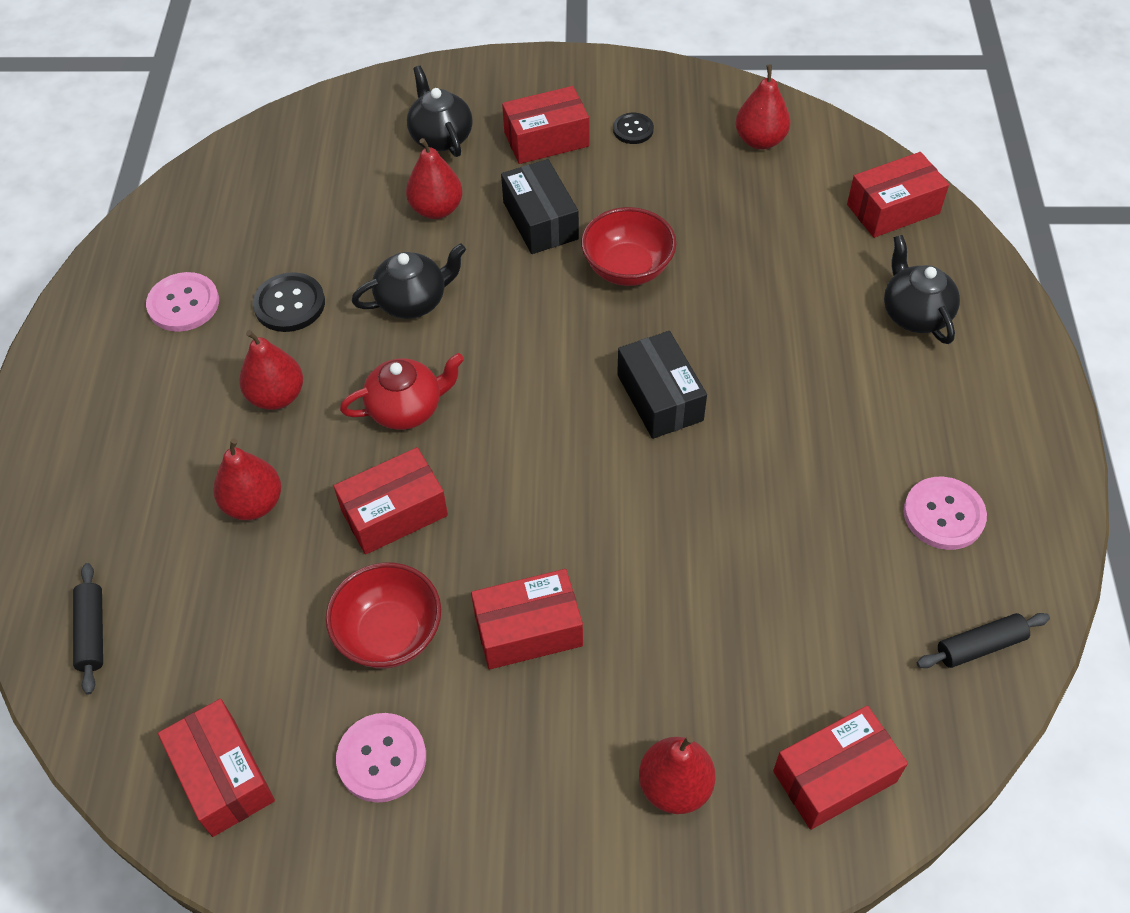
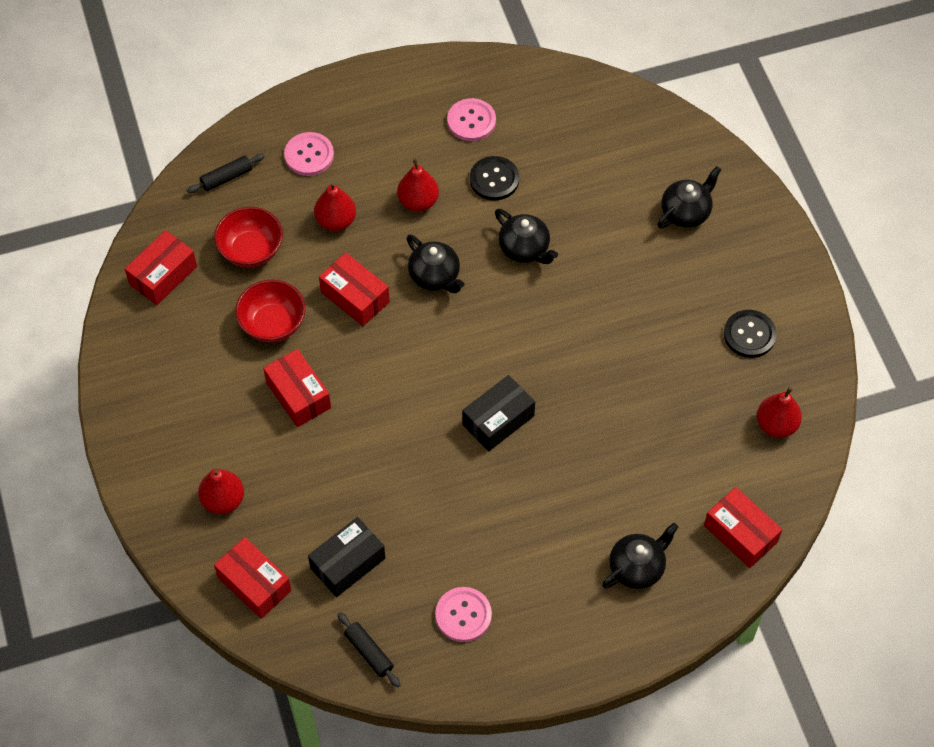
camera: 70 degrees right, 5 degrees up
(382, 758) = (195, 347): pink button -> pink button (309, 155)
(406, 409) = (435, 276): red teapot -> black teapot
(436, 209) = (613, 234): red pear -> none
(540, 220) = (629, 301): black box -> black box (347, 563)
(546, 139) = (713, 280): red box -> none
(627, 268) = (606, 369): red bowl -> red bowl (251, 250)
(633, 130) = (749, 335): black button -> black button, size x1.58

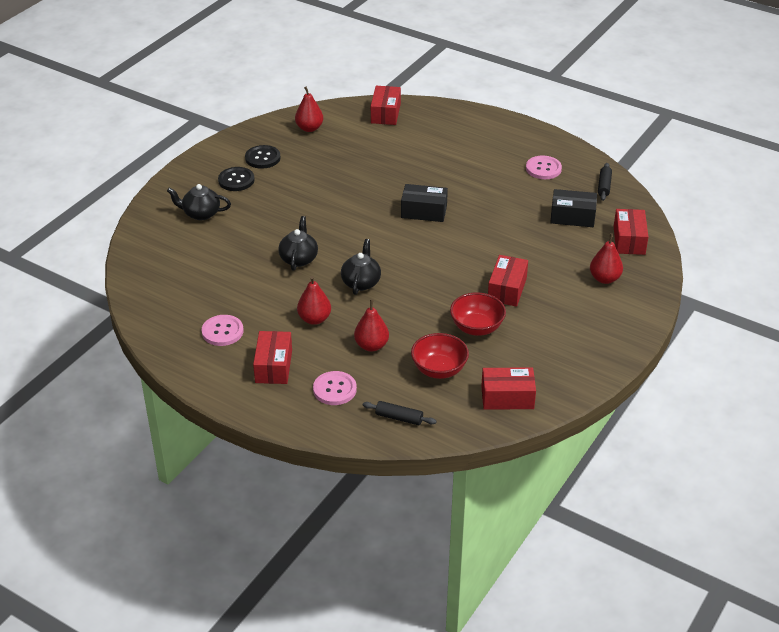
camera: 130 degrees left, 20 degrees down
(355, 297) = (415, 305): red box -> red box (273, 366)
(494, 179) = (260, 297): black button -> black button (236, 180)
(637, 567) = (445, 133): black teapot -> none

